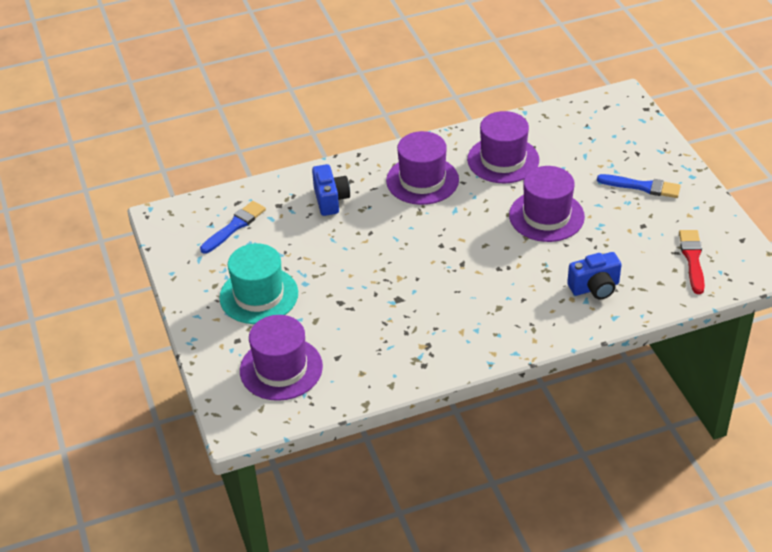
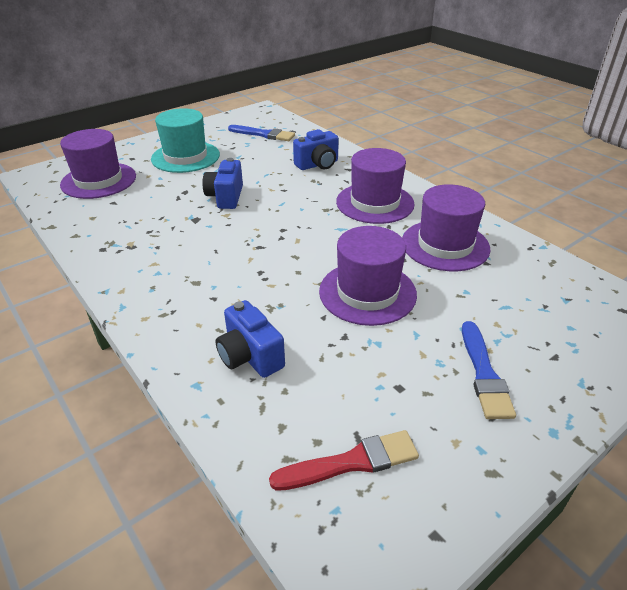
camera: 70 degrees right, 5 degrees down
(366, 274) = (225, 197): none -> blue camera

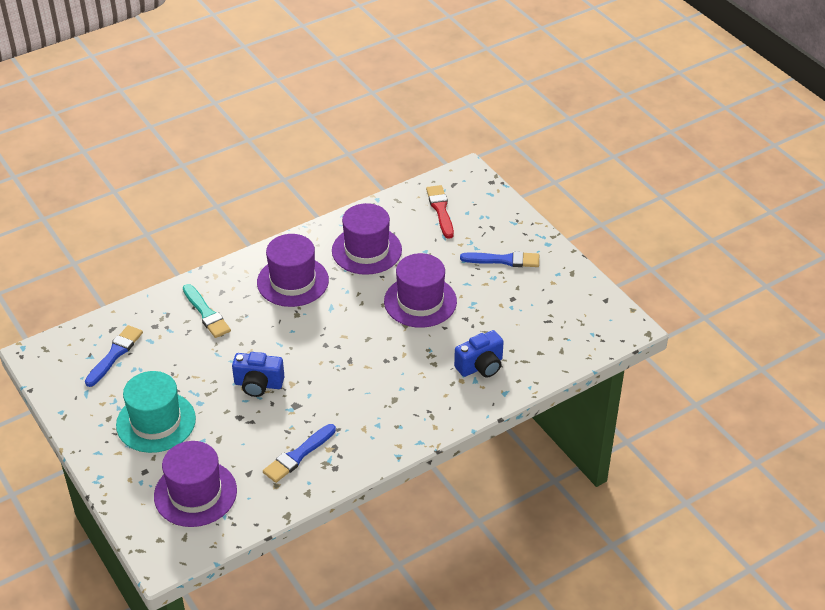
camera: 85 degrees left, 5 degrees up
(127, 226) = (298, 455): none -> blue brush
(318, 165) = (206, 313): blue camera -> turquoise brush
(351, 462) = (564, 325): red brush -> red brush (440, 210)

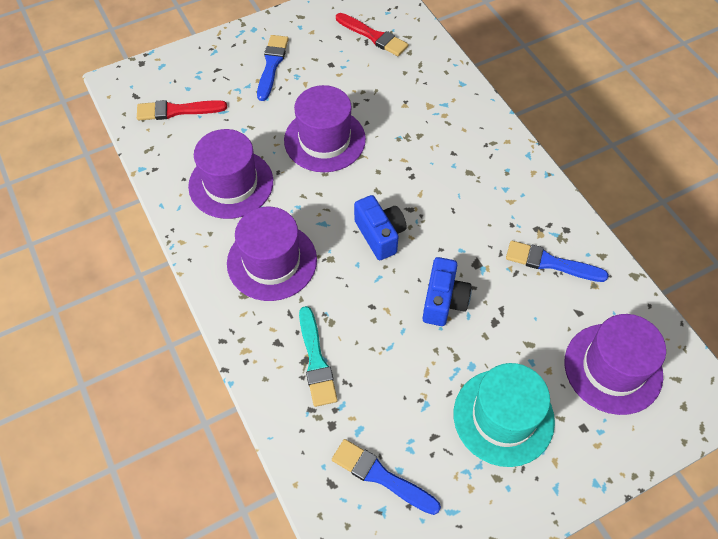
camera: 85 degrees left, 15 degrees up
(206, 313) = (316, 360): turquoise brush -> turquoise brush turned 105 degrees clockwise
(298, 455) = (551, 263): blue brush -> blue brush turned 150 degrees clockwise
(480, 366) = (425, 98): blue camera -> blue camera (380, 235)
(556, 325) = (373, 36): none -> red brush

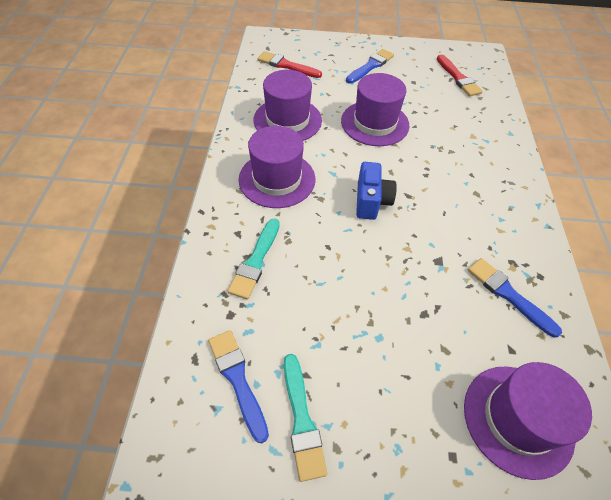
camera: 30 degrees right, 5 degrees down
(443, 301) = (390, 274): blue camera -> none
(456, 474) = (301, 420): none -> turquoise brush
(503, 417) = (379, 397): turquoise hat -> none

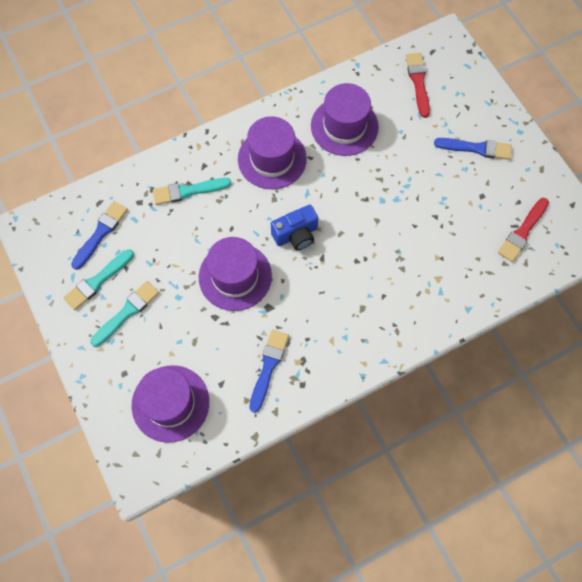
camera: 60 degrees right, 15 degrees up
(367, 406) = (127, 312): none -> turquoise brush
(374, 123) = (393, 192): purple hat -> purple hat (235, 276)

